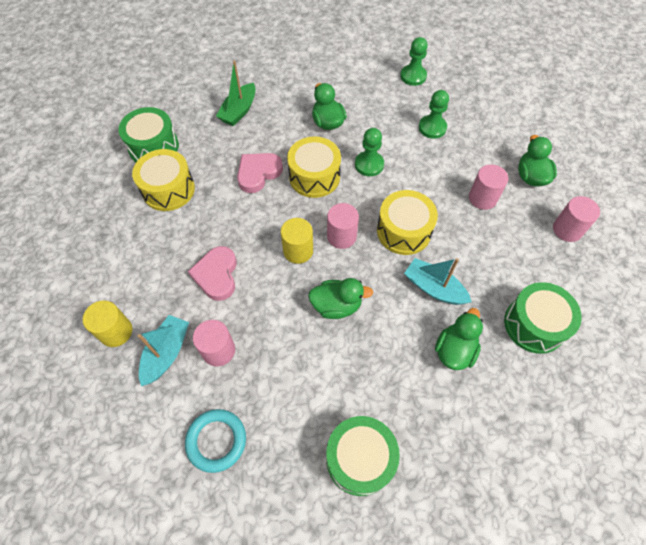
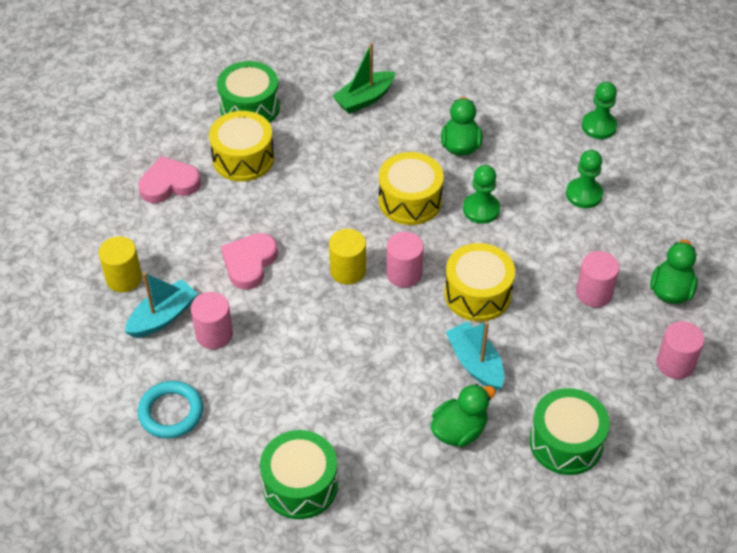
camera: 25 degrees right, 10 degrees down
(258, 173) = (349, 175): pink heart -> pink heart (169, 184)
(336, 306) = (358, 339): green duck -> none

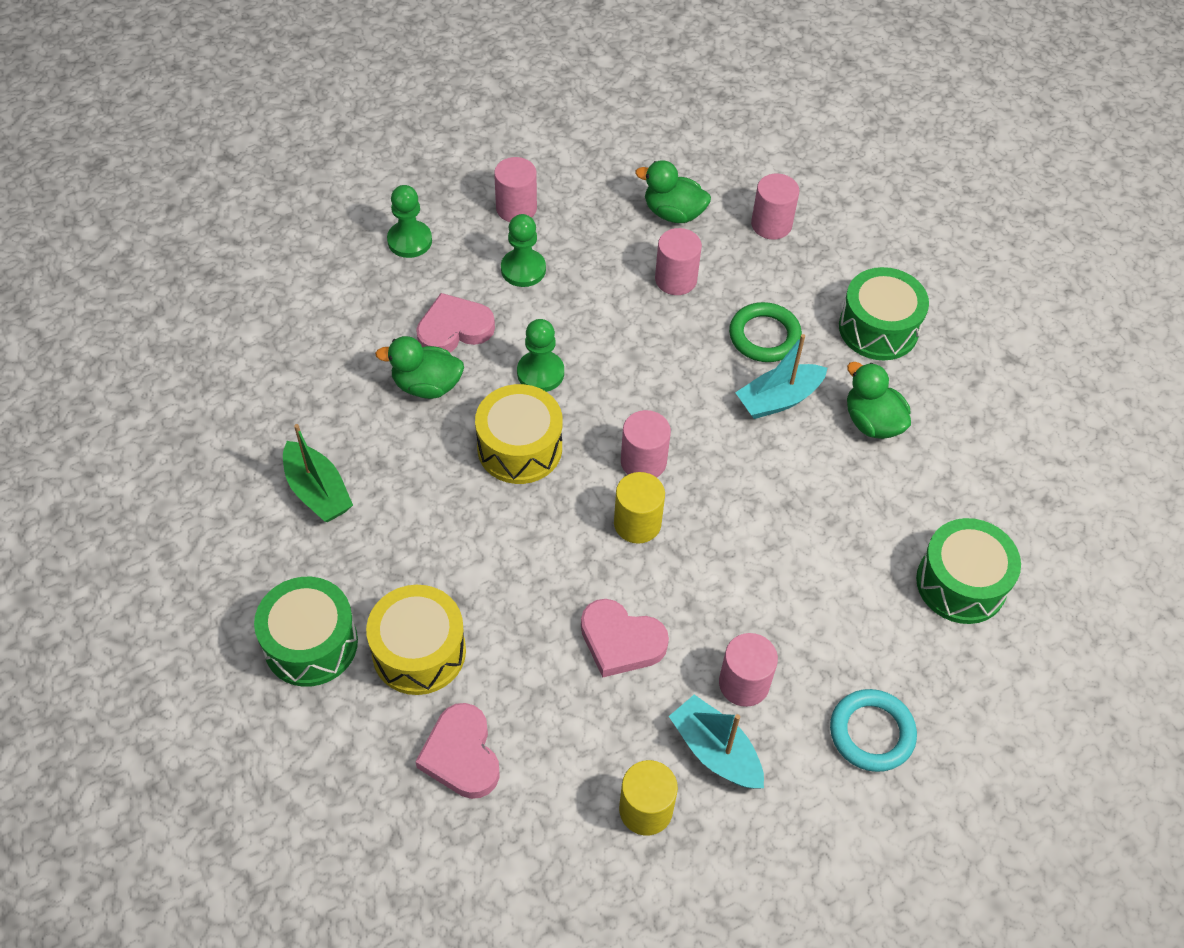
camera: 90 degrees left, 5 degrees up
(477, 294) = (676, 388): yellow drum -> none
(516, 157) = (454, 329): none -> pink heart
(542, 355) = (764, 336): none -> green ring
(649, 187) = (516, 208): none -> pink cylinder

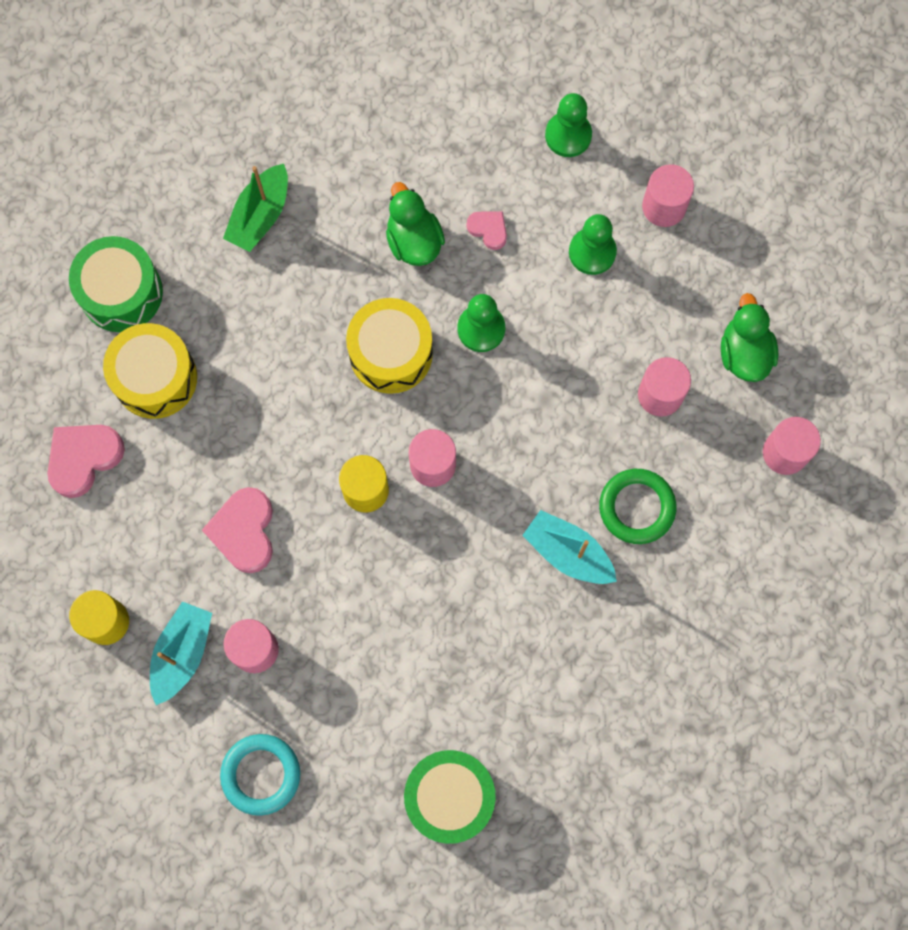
camera: 65 degrees right, 20 degrees up
(454, 329) = (488, 229): pink heart -> pink heart, size x0.56
(872, 422) = (588, 649): green duck -> none
(878, 328) = (708, 610): green drum -> none

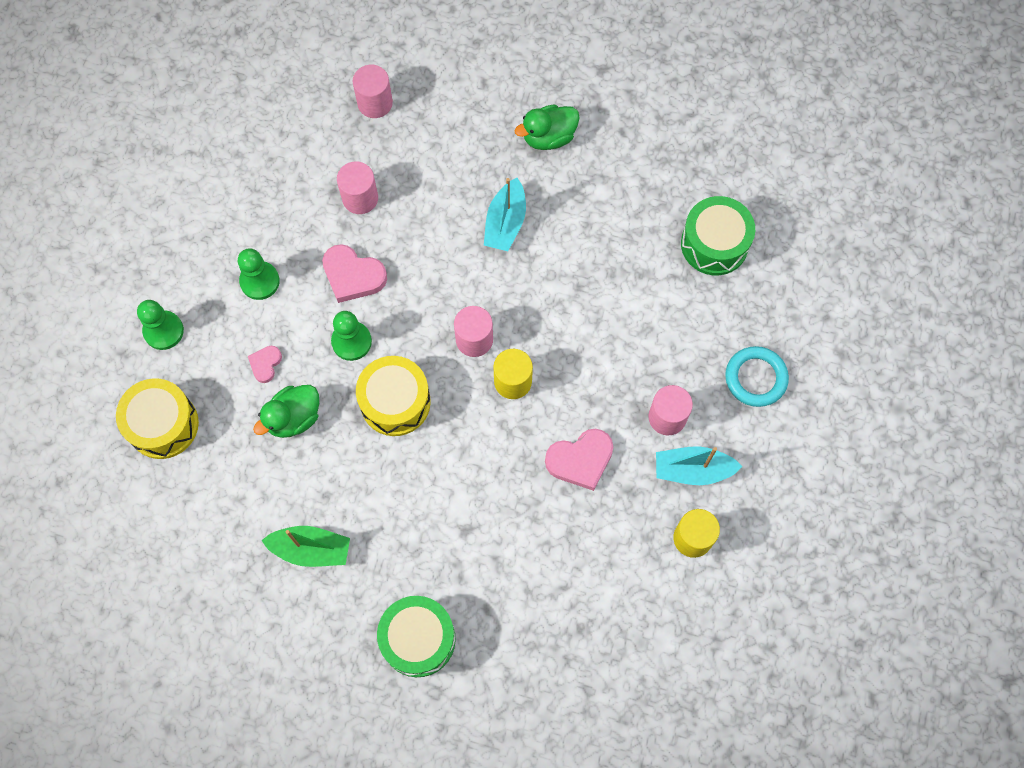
camera: 110 degrees left, 5 degrees down
(83, 458) = (570, 611): pink heart -> pink heart (353, 276)
(155, 378) = (482, 580): yellow drum -> yellow drum (163, 424)
(637, 507) = (453, 187): green ring -> none
(664, 206) = (204, 241): pink cylinder -> none
(744, 353) = (307, 151): green duck -> green duck (548, 137)

